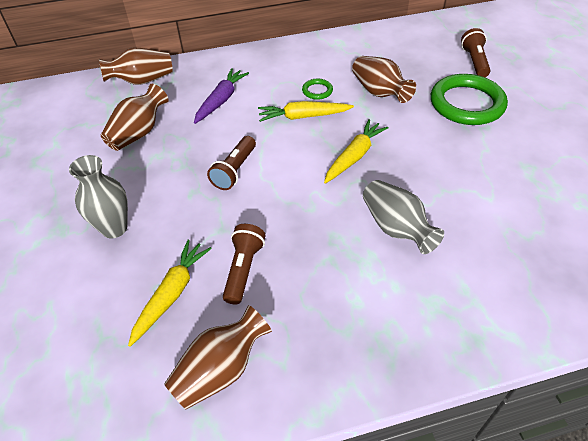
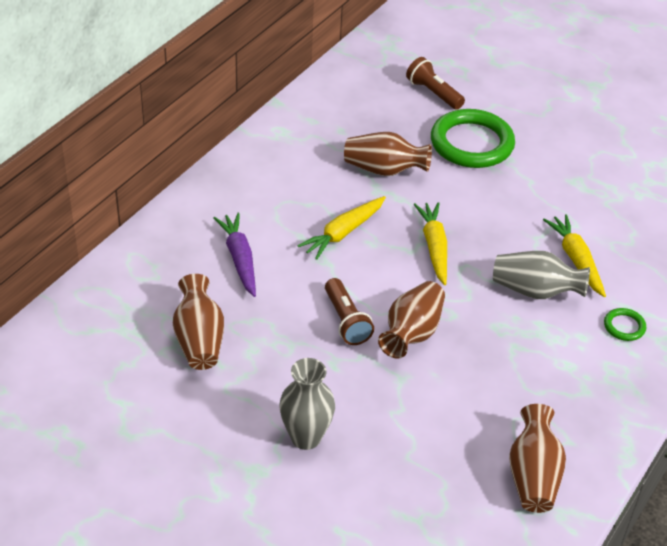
camera: 45 degrees left, 5 degrees down
(142, 81) = (119, 283): brown vase -> brown vase (411, 333)
(172, 294) = (429, 453): yellow carrot -> yellow carrot (576, 260)
(243, 269) = (460, 397): brown flashlight -> none
(317, 91) = (324, 198): green ring -> green ring (624, 326)

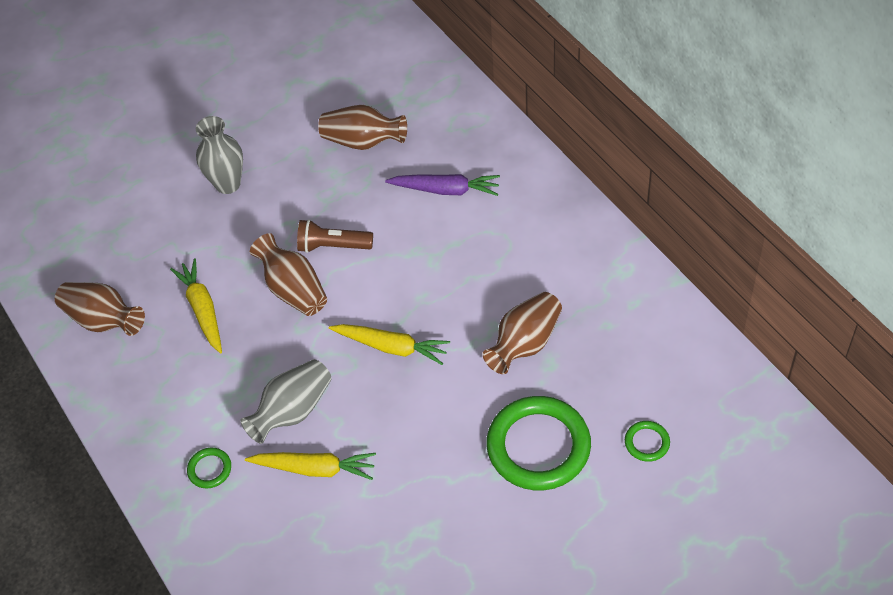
camera: 120 degrees right, 10 degrees up
(343, 233) = (445, 278): yellow carrot -> yellow carrot (203, 310)
(433, 93) = (647, 442): brown flashlight -> green ring

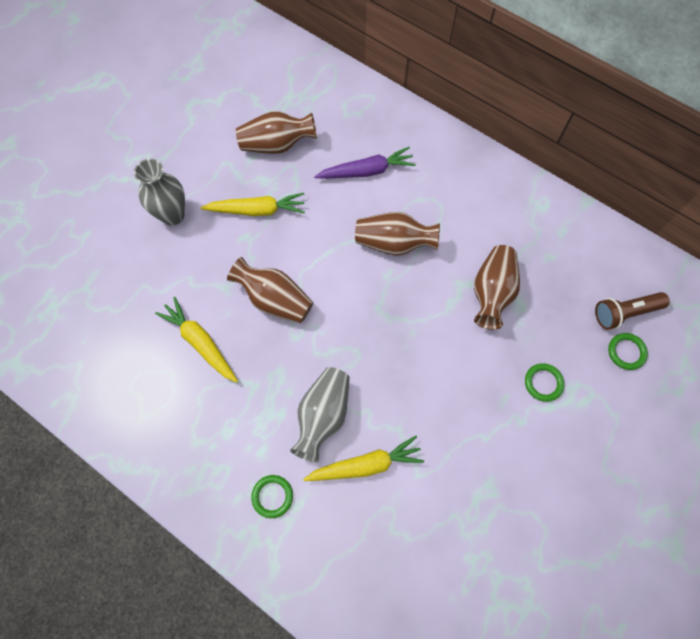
camera: 25 degrees left, 15 degrees up
(104, 320) = (111, 380): brown vase -> brown vase (394, 243)
(332, 246) = (291, 249): brown flashlight -> brown flashlight (624, 313)
(391, 347) = (383, 329): yellow carrot -> yellow carrot (257, 210)
(538, 446) = (543, 383): green ring -> green ring, size x0.43

